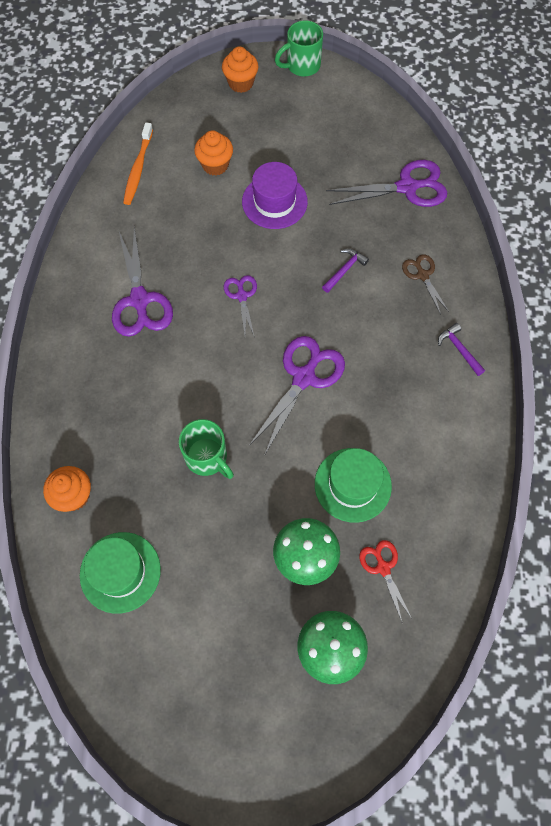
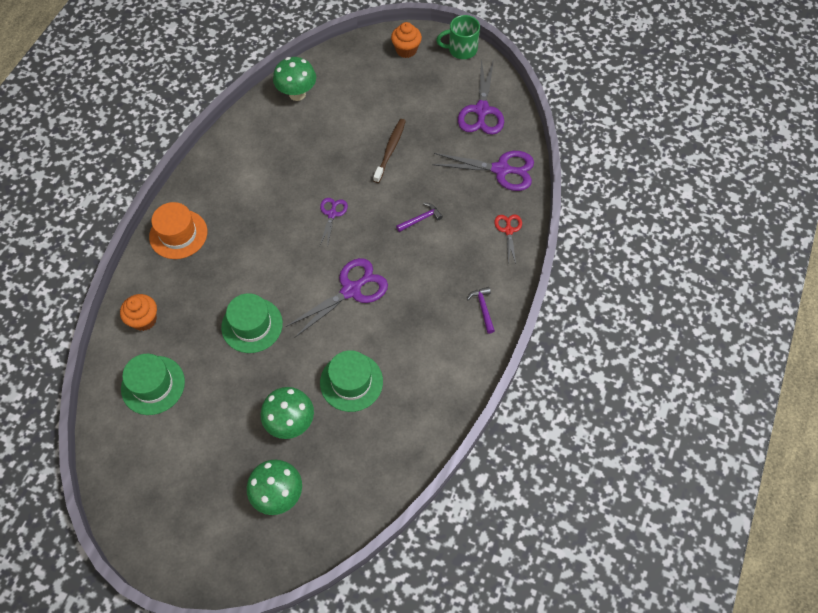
camera: 20 degrees right, 5 degrees down
(69, 378) = (178, 234): none -> orange hat
(138, 169) = (297, 94): orange toothbrush -> green mushroom
(139, 300) = (254, 193): purple scissors -> purple scissors (481, 110)
(207, 457) = (252, 325): green mug -> green hat
(215, 165) = (357, 108): orange cupcake -> none
(274, 202) = (390, 150): purple hat -> brown toothbrush
(383, 567) = (346, 450): red scissors -> red scissors (508, 230)
(422, 275) = (481, 242): brown scissors -> none

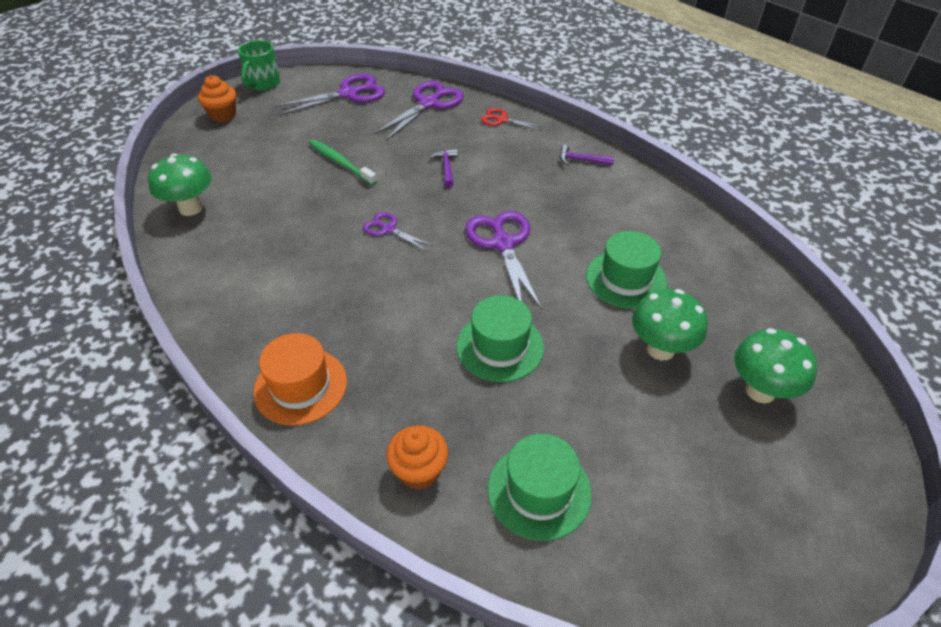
camera: 65 degrees left, 15 degrees down
(390, 150) = (340, 162): brown toothbrush -> green toothbrush
(481, 110) = (349, 94): purple scissors -> purple scissors turned 60 degrees counterclockwise

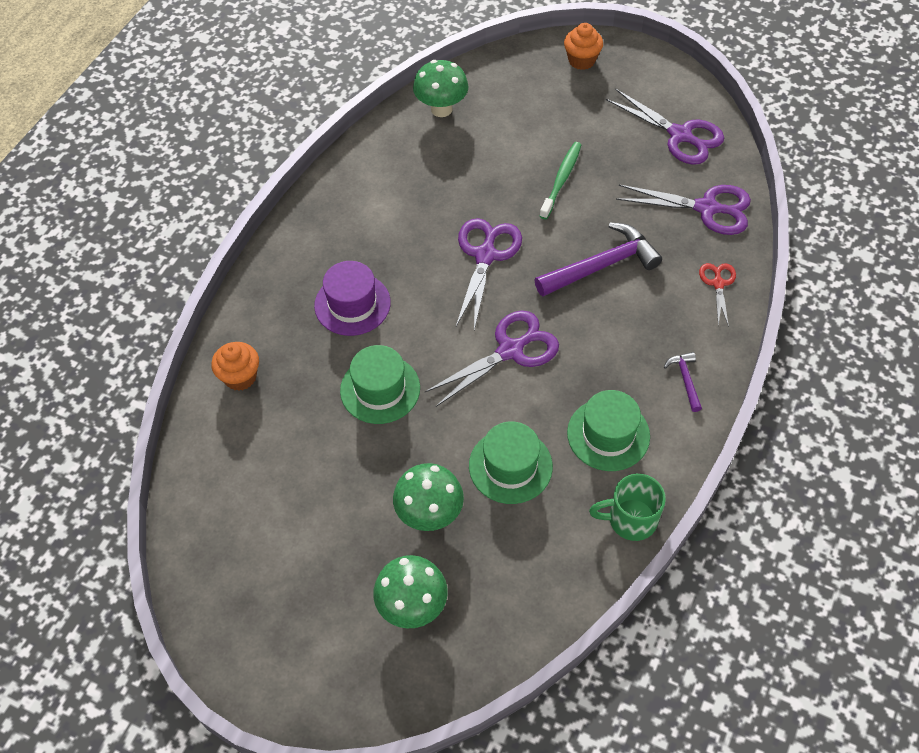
camera: 70 degrees right, 10 degrees up
(263, 84) = (653, 62): green mug -> green mug (630, 519)
(300, 386) = (286, 273): orange hat -> none
(381, 340) = (352, 304): none -> purple hat
(388, 229) = (485, 255): purple scissors -> purple scissors, size x1.79
(446, 168) = (602, 265): purple hammer -> purple hammer, size x2.07
(539, 491) = (249, 459): green hat -> green hat (608, 434)

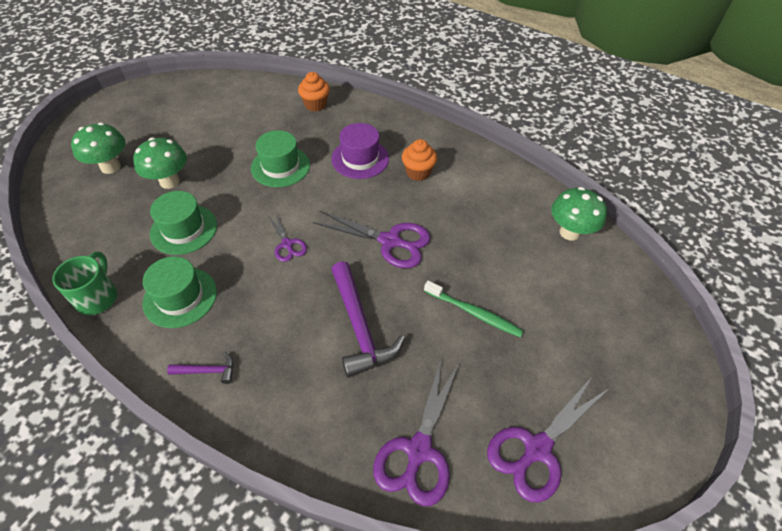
camera: 95 degrees right, 5 degrees down
(510, 350) = (287, 244): purple scissors -> purple scissors, size x0.56
(581, 60) = (656, 364): orange cupcake -> orange cupcake (418, 172)
(718, 283) = (310, 433): red scissors -> none

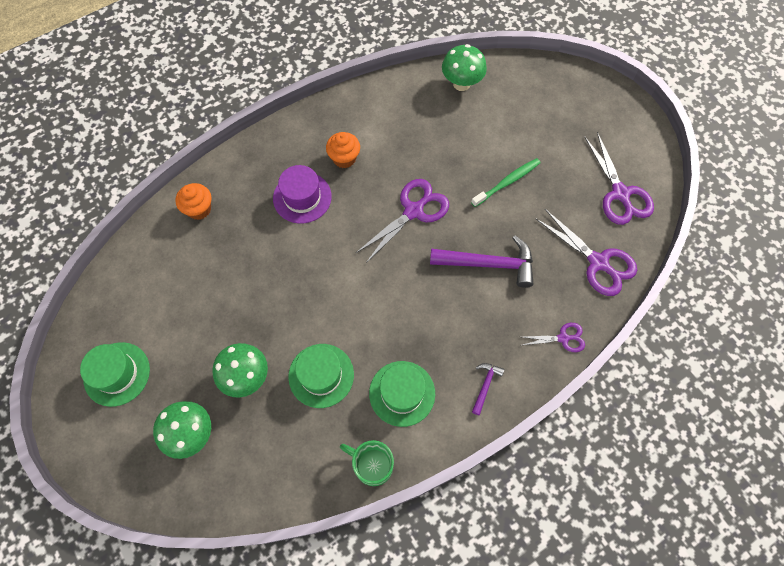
camera: 65 degrees left, 15 degrees up
(280, 166) = (277, 269): green hat -> green hat (117, 374)
(287, 244) = (380, 291): purple scissors -> purple scissors (563, 338)

